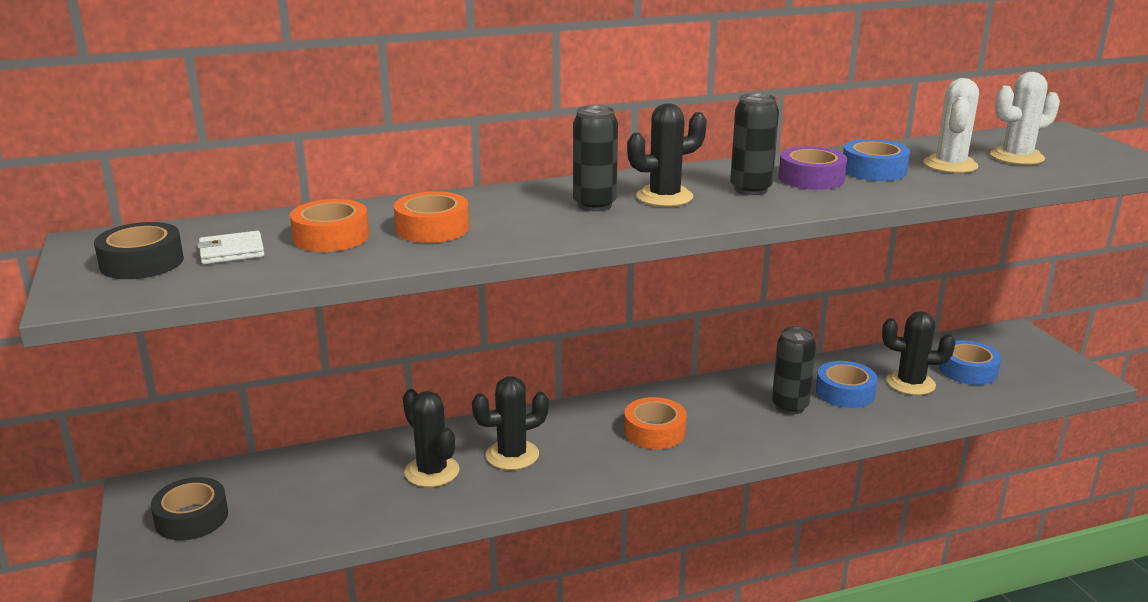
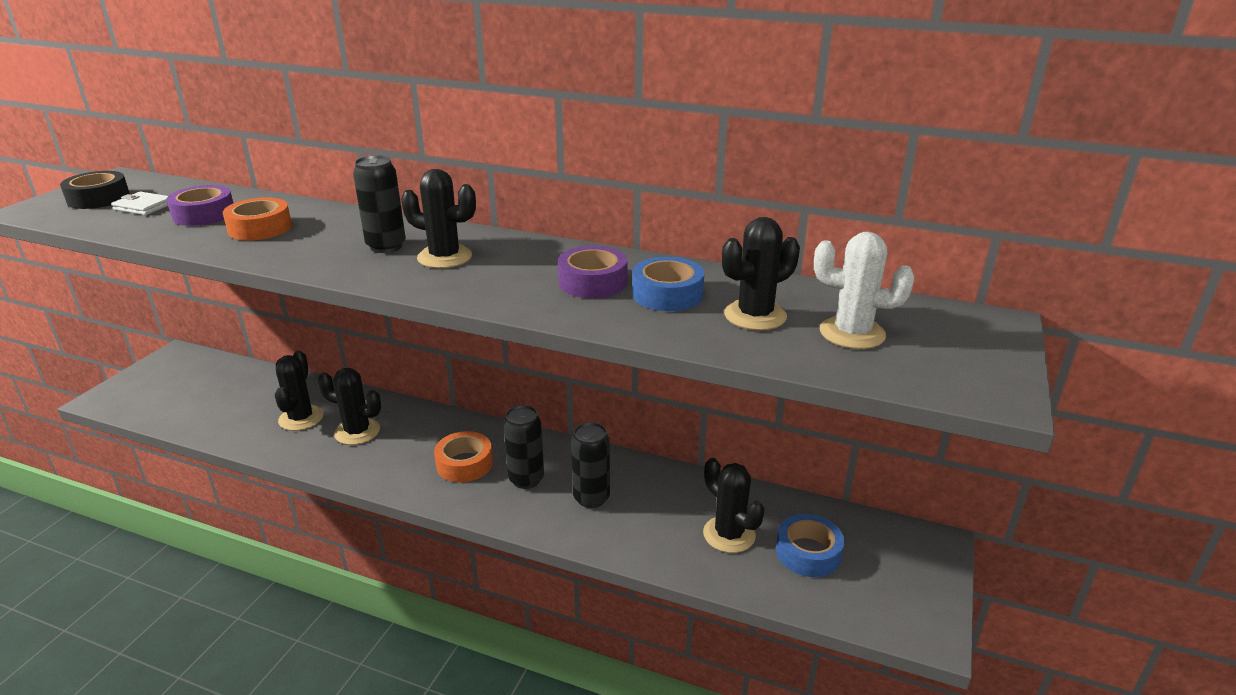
camera: 40 degrees right, 5 degrees up
(192, 518) = (163, 382): black tape -> none
(331, 237) = (204, 214): orange tape -> purple tape
(750, 189) = (519, 274): black can -> black can (526, 479)
(845, 392) = (656, 511): blue tape -> none
(950, 165) = (755, 316): white cactus -> black cactus

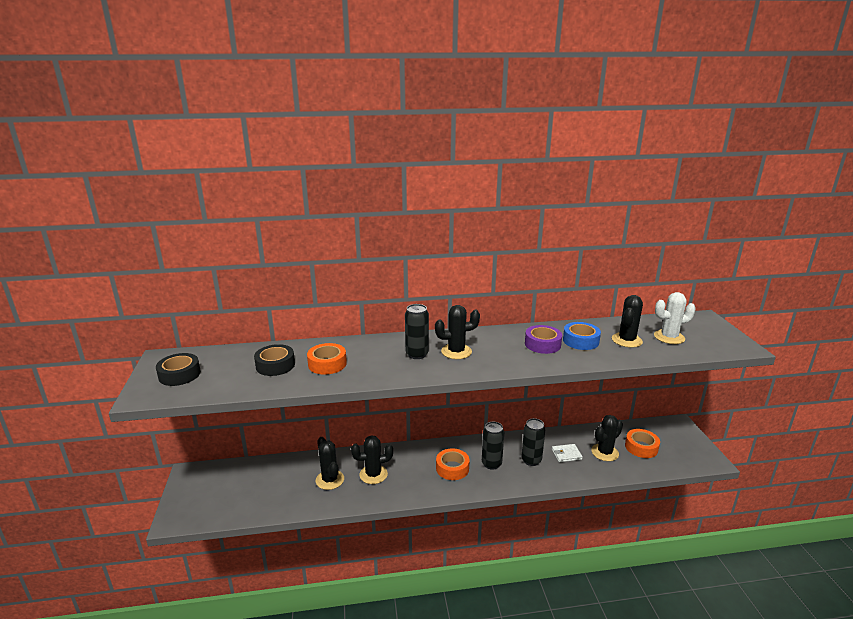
camera: 30 degrees left, 5 degrees down
(143, 206) = (224, 371): white wallet -> white wallet (566, 454)
(204, 214) = (275, 365): purple tape -> black tape
(729, 534) = (605, 452): black cactus -> black cactus turned 60 degrees counterclockwise
(808, 553) = (641, 447): blue tape -> orange tape

